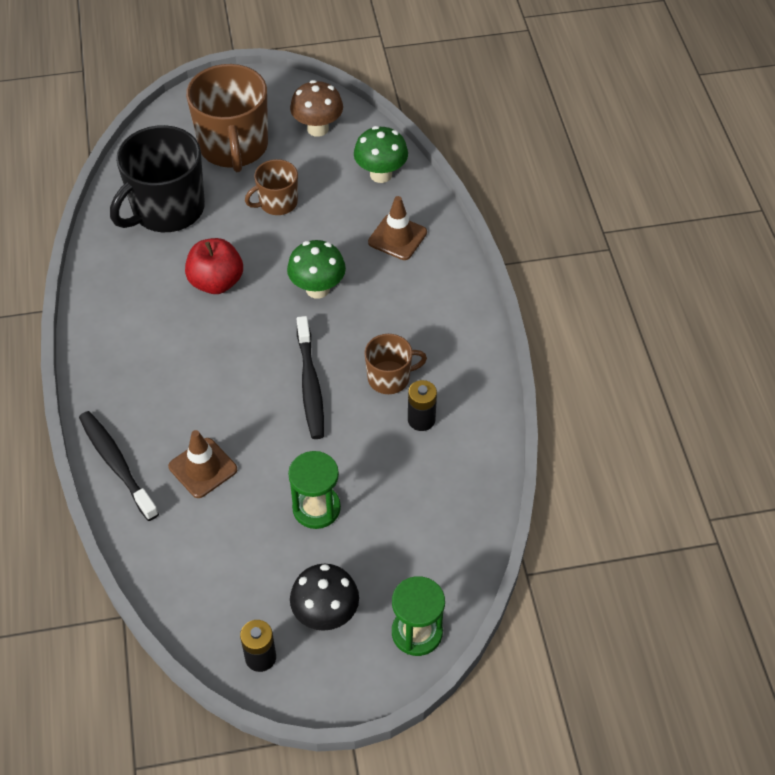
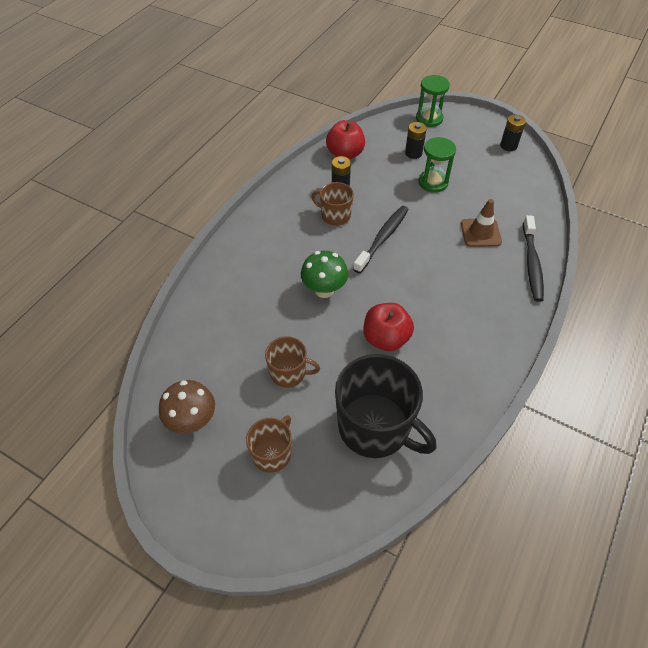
camera: 140 degrees left, 0 degrees up
(167, 209) = (375, 427): black mug -> black mug turned 45 degrees clockwise
(234, 147) = (272, 453): brown mug -> brown mug, size x0.53
(325, 615) = (465, 144): black mushroom -> none
(381, 174) = (196, 344): green mushroom -> none
(382, 543) = (413, 153): none -> black battery
(397, 237) = (239, 291): brown traffic cone -> none
(468, 477) = (345, 154): none -> red apple

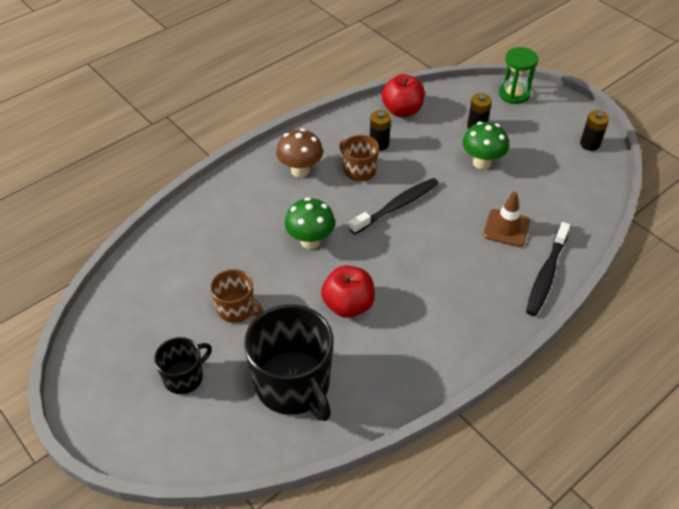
camera: 20 degrees right, 5 degrees down
(192, 421) = (126, 325): brown mushroom -> brown mushroom (300, 170)
(272, 453) = (184, 377): brown mug -> black mug
(433, 182) = (482, 162): green hourglass -> green mushroom

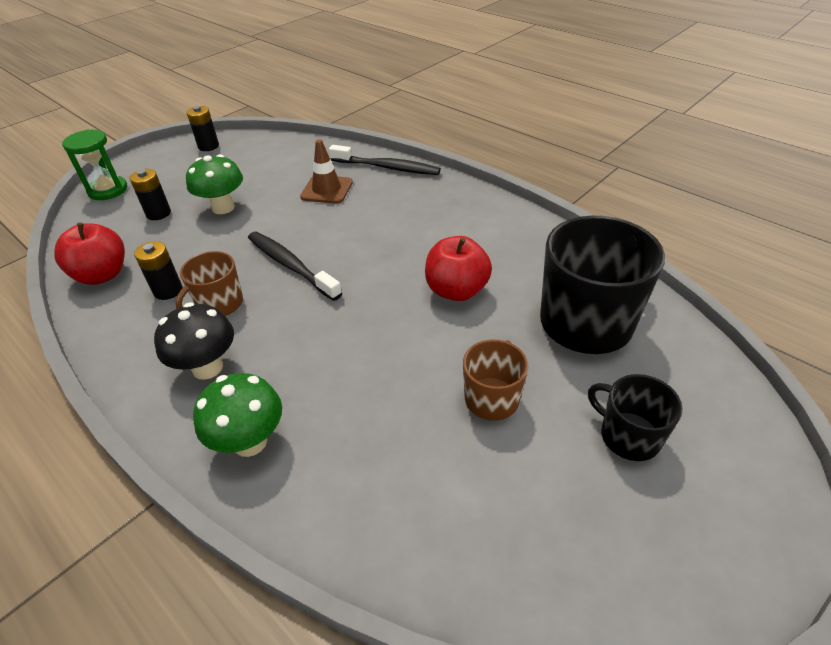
camera: 95 degrees left, 5 degrees down
(300, 170) = (207, 367): brown mushroom -> black mushroom
(310, 241) = (354, 337): green mushroom -> green mushroom (250, 442)

